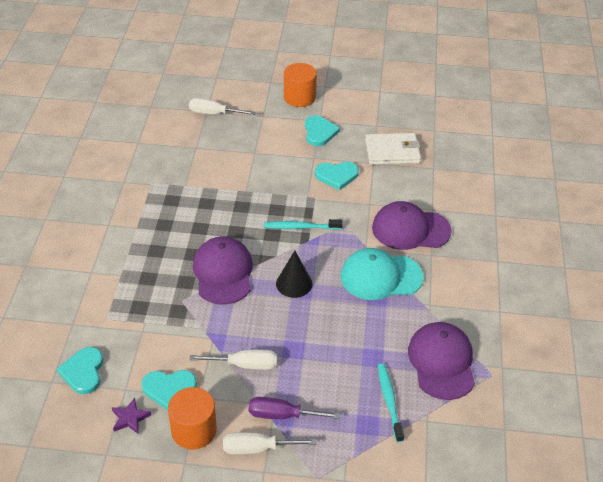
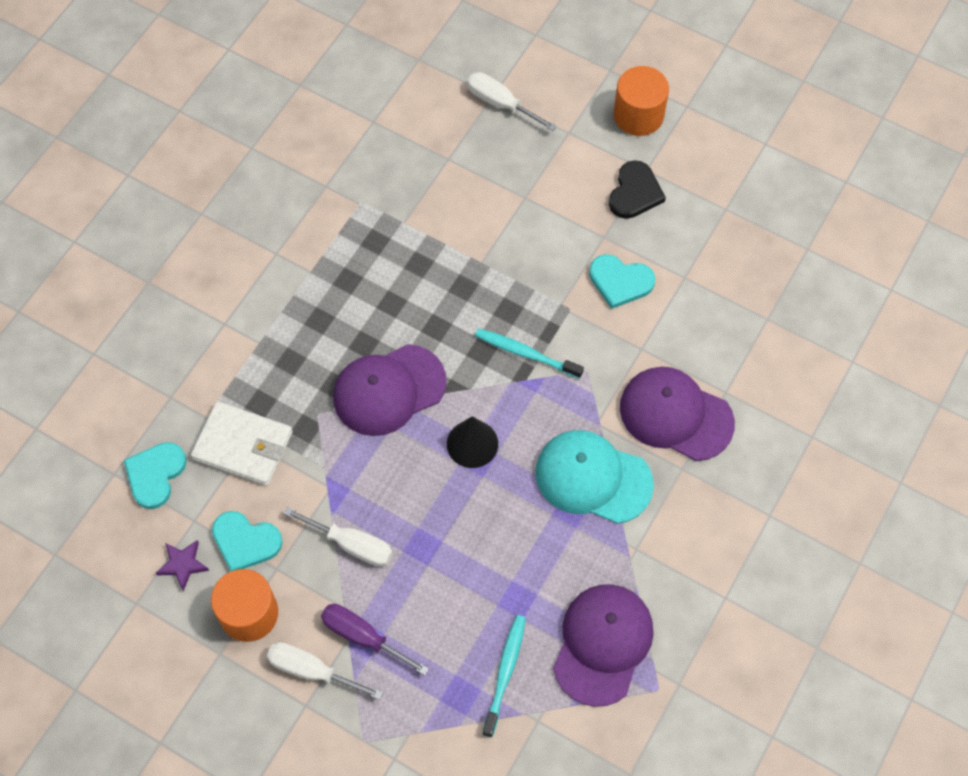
camera: 25 degrees right, 20 degrees up
(223, 273) = (389, 390): purple cap -> purple cap turned 135 degrees counterclockwise
(319, 132) = (635, 192): turquoise heart -> black heart
(392, 151) = (723, 267): white wallet -> white wallet (243, 446)

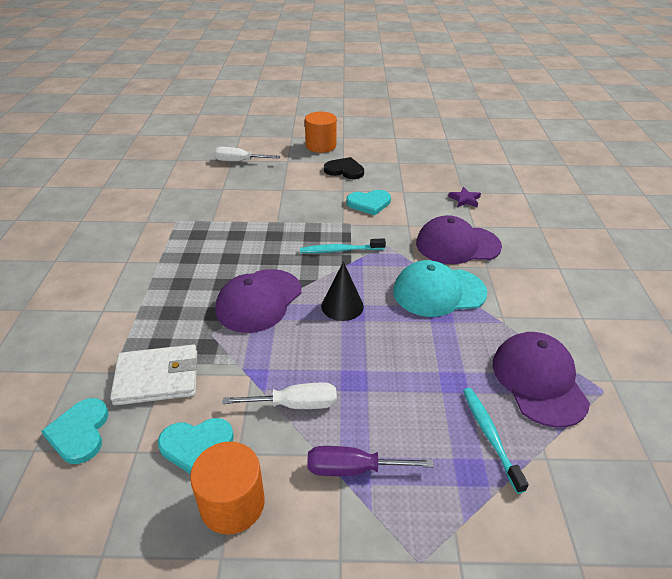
camera: 30 degrees left, 25 degrees down
(183, 564) = (141, 493): purple star -> purple star (465, 199)
(311, 670) = (325, 523): white screwdriver -> none
(635, 192) = (344, 170): black heart -> black heart turned 60 degrees counterclockwise

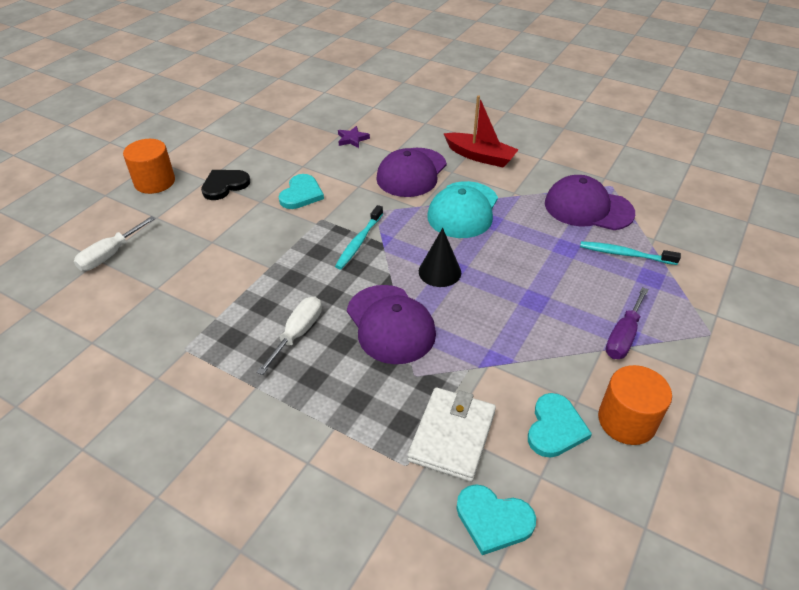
camera: 60 degrees left, 5 degrees up
(295, 405) = (542, 346): white screwdriver -> white screwdriver (298, 333)
(531, 276) = (480, 156): none -> red boat

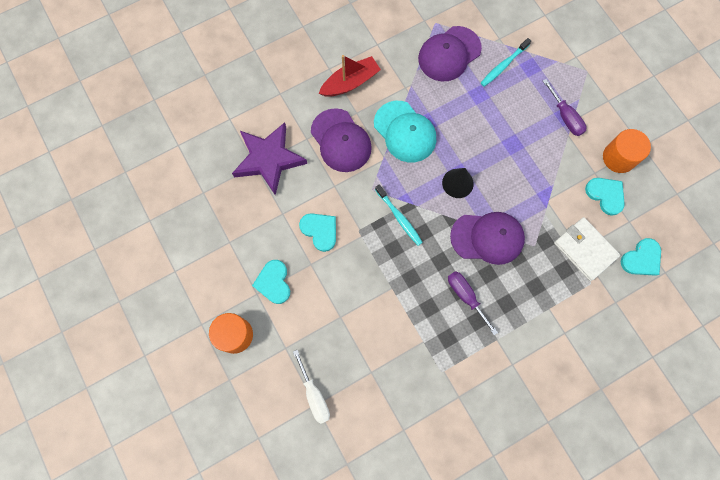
camera: 60 degrees left, 30 degrees up
(224, 185) = (273, 282): black heart -> turquoise heart
(298, 333) = (466, 296): white screwdriver -> purple screwdriver
(352, 139) = (268, 159): purple star -> purple star, size x2.44

